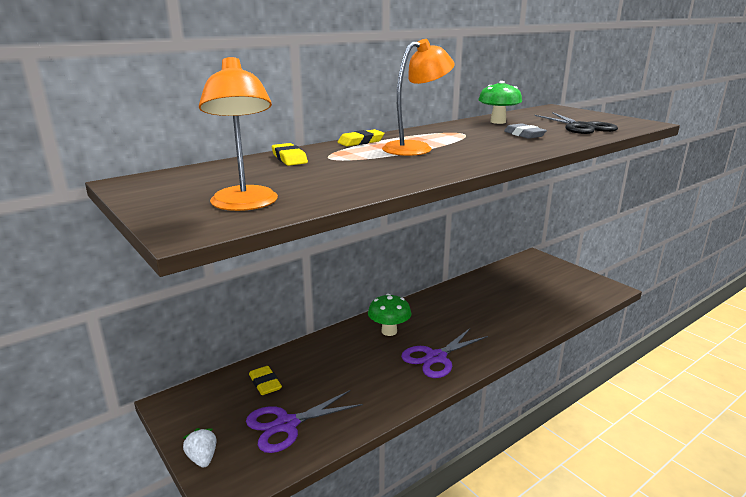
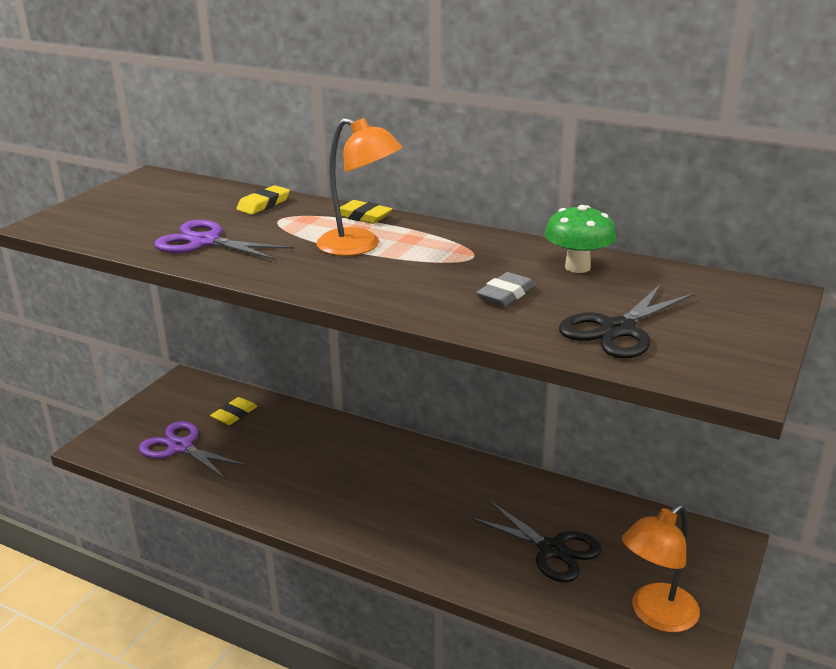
camera: 65 degrees right, 5 degrees up
(202, 458) = (123, 422): white strawberry -> none
(245, 205) = (109, 225): orange lamp -> orange lamp (656, 615)
(389, 331) = (376, 459): green mushroom -> none
(436, 358) = (343, 508): purple scissors -> purple scissors (205, 242)
(519, 298) = (552, 550): none -> black scissors

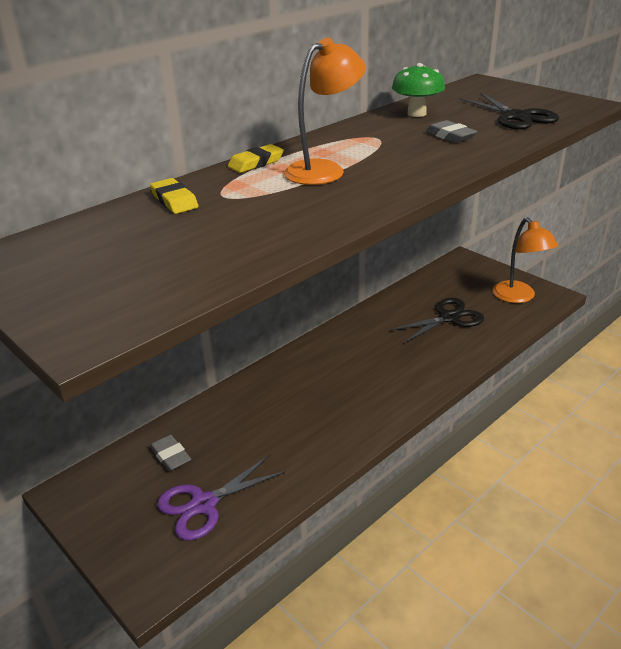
camera: 70 degrees left, 5 degrees up
(205, 242) = (251, 233): purple scissors -> none
(234, 414) = (170, 456): yellow eraser -> grey eraser

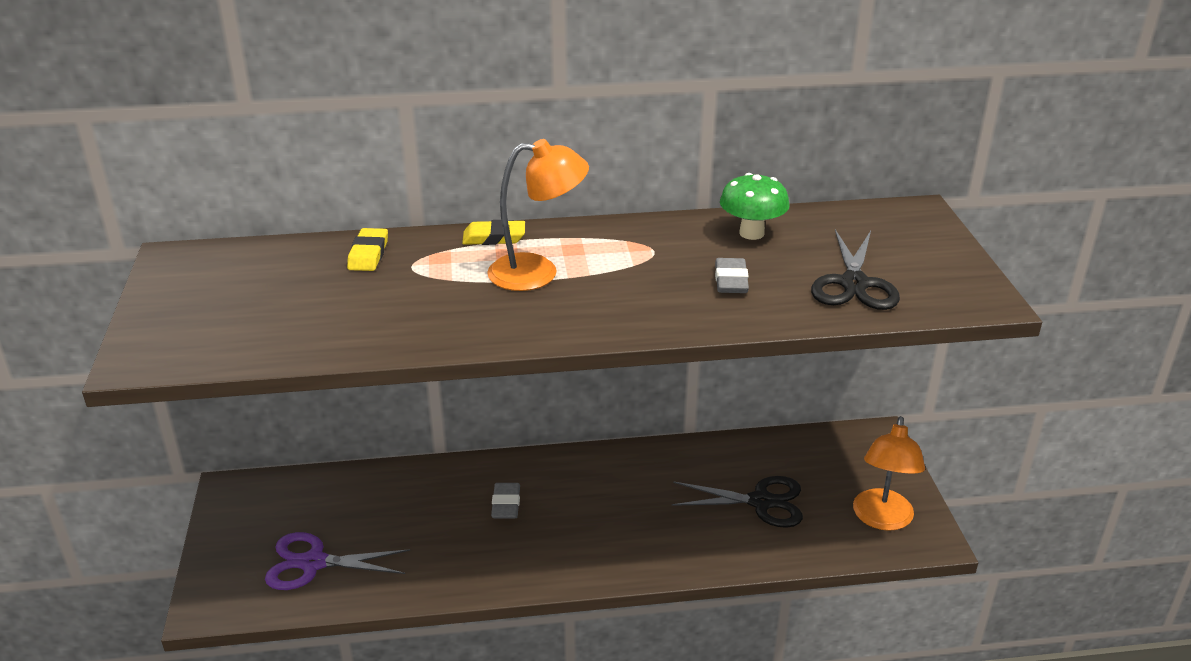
camera: 35 degrees right, 0 degrees up
(170, 456) = (334, 503): grey eraser -> grey eraser (506, 504)

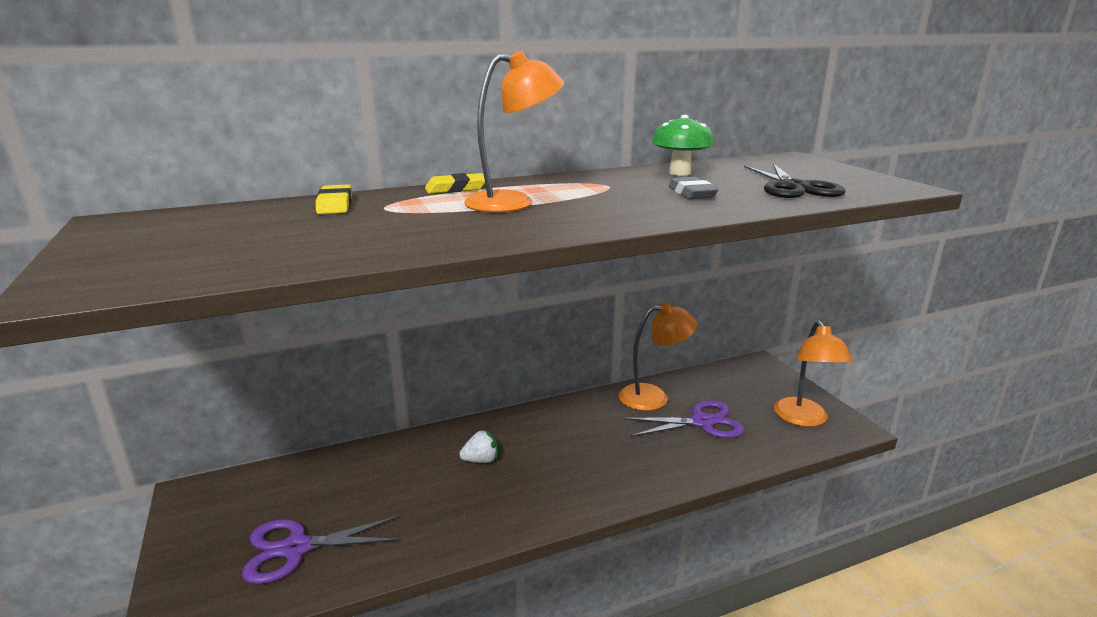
camera: 15 degrees left, 10 degrees down
(506, 504) = (481, 460): grey eraser -> white strawberry
(724, 459) = (653, 396): none -> orange lamp
(761, 502) = (702, 422): black scissors -> purple scissors

